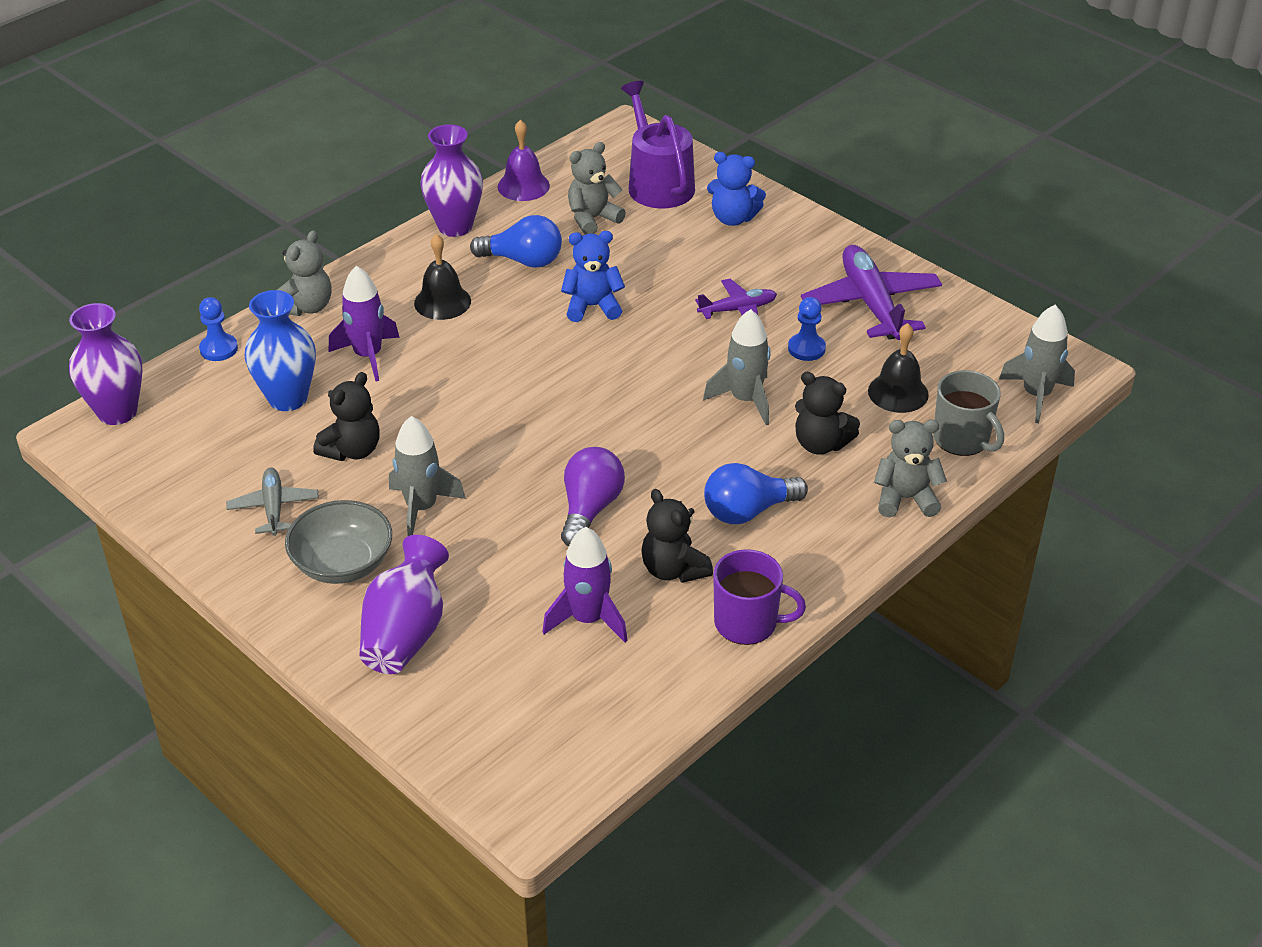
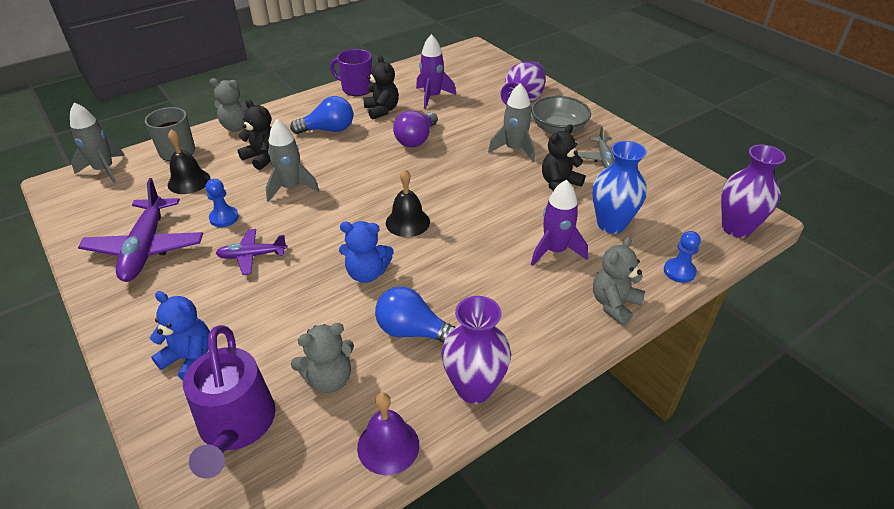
camera: 170 degrees left, 0 degrees up
(442, 302) = (493, 294): black bell -> black bell (407, 222)

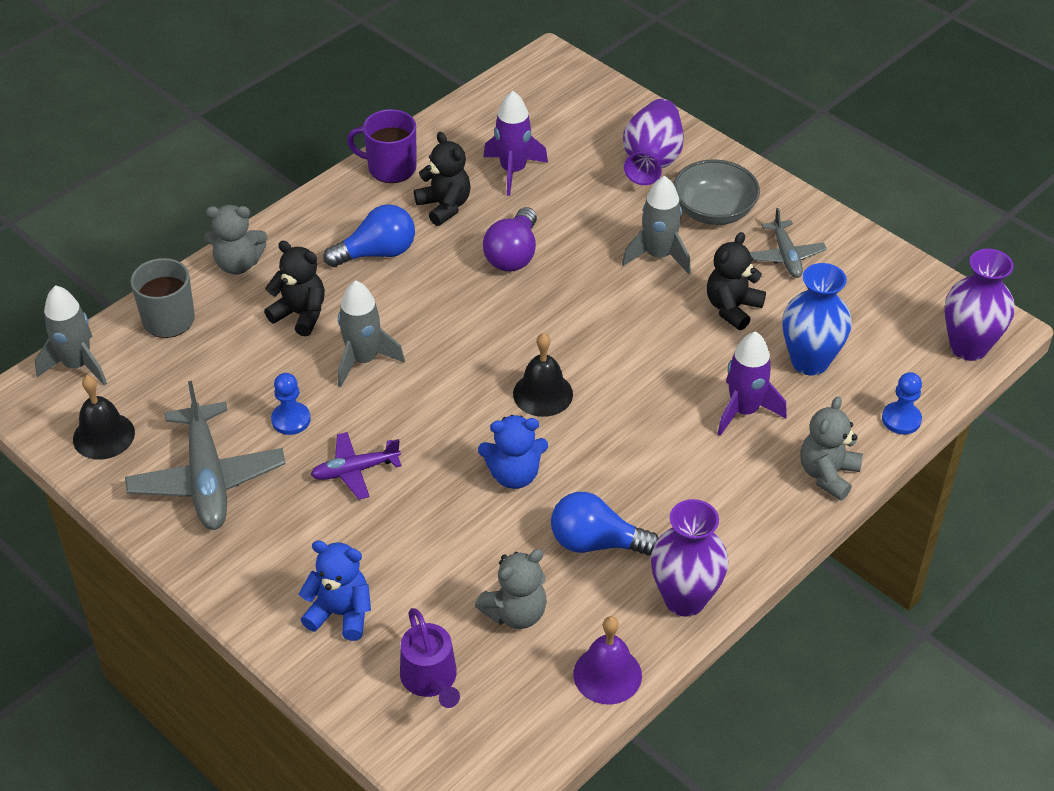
camera: 10 degrees left, 5 degrees up
(146, 248) = (207, 479): purple plane -> grey plane
(189, 181) = (212, 368): black bell -> black bell (103, 436)
(236, 425) = (431, 679): purple watering can -> purple watering can, size x0.65

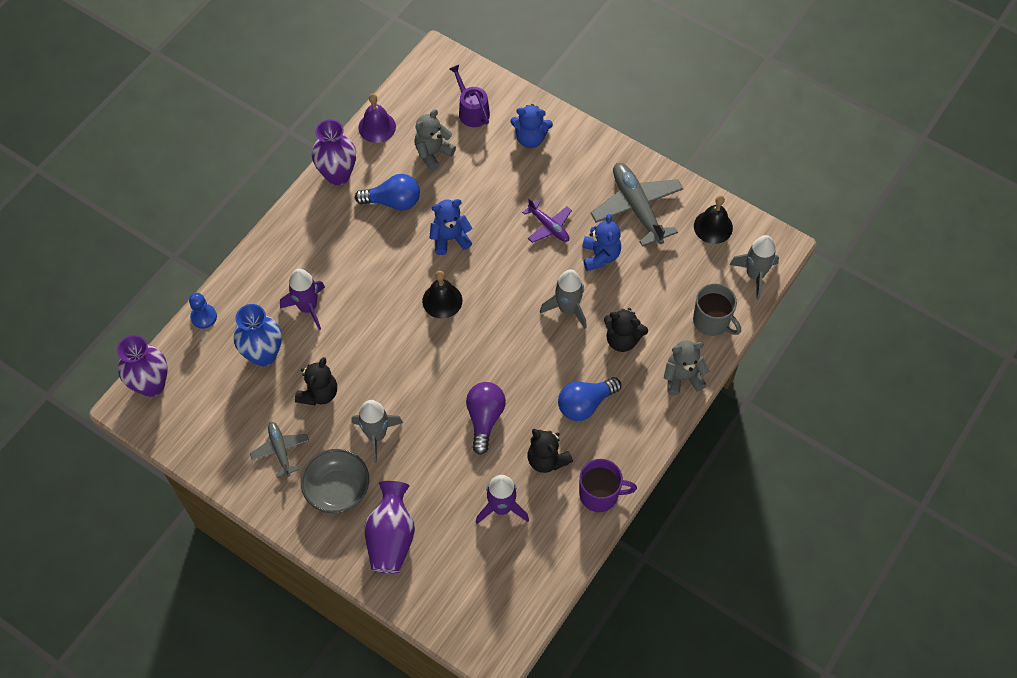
camera: 170 degrees right, 15 degrees up
(291, 420) = (600, 256): blue pawn -> blue teddy bear
(355, 470) = (549, 226): purple plane -> purple plane turned 75 degrees clockwise
(827, 474) = (253, 268): grey teddy bear -> none

